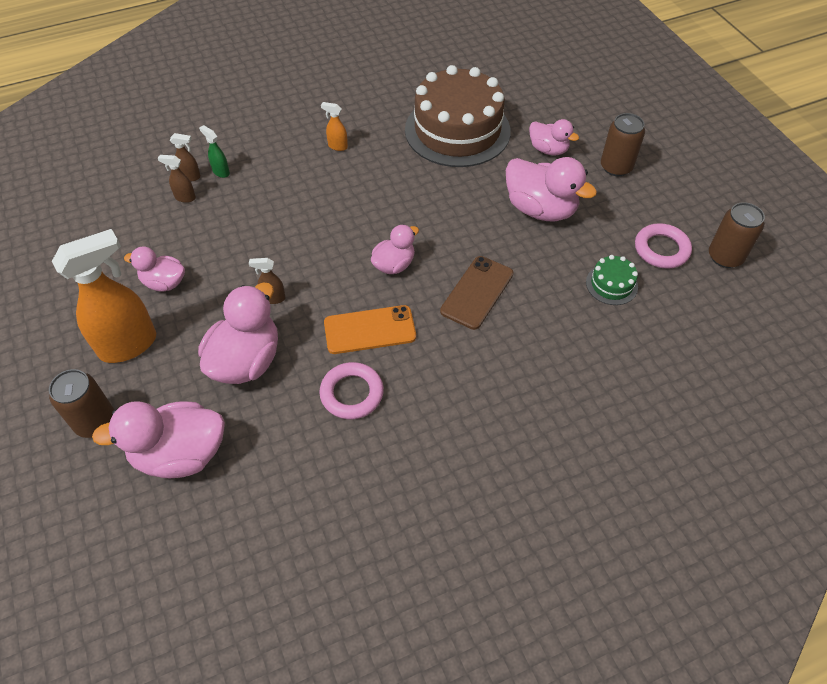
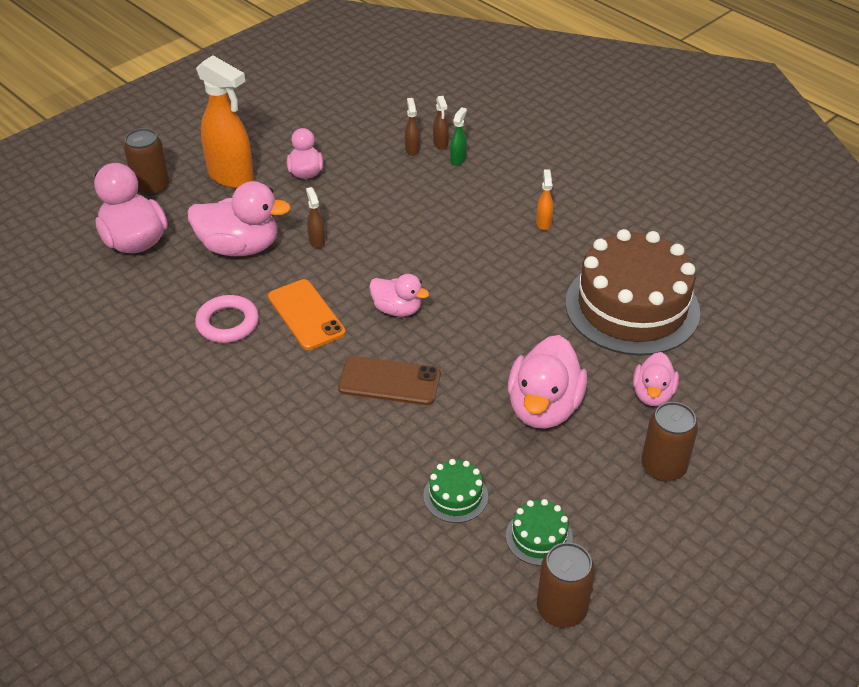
camera: 70 degrees right, 10 degrees down
(661, 249) = (539, 537): pink ring -> green cake

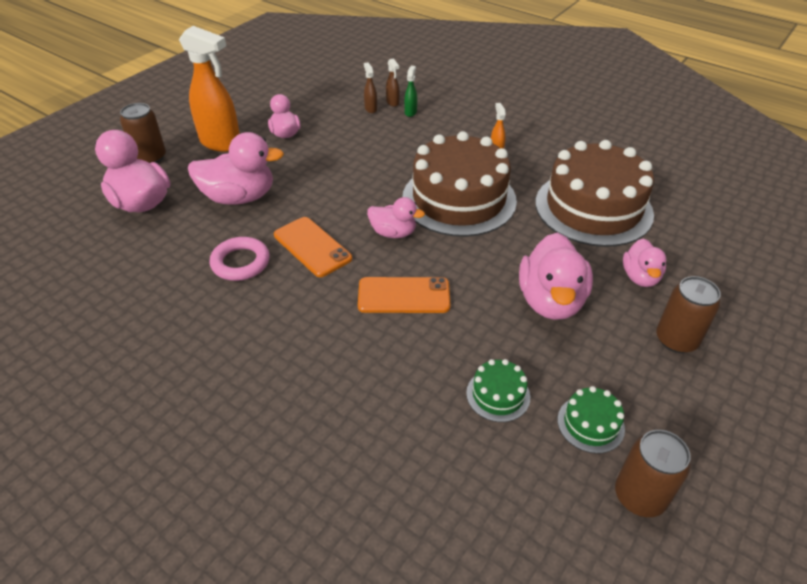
camera: 10 degrees left, 0 degrees up
(317, 241) = (307, 185): brown spray bottle -> none
(389, 381) = (404, 295): brown phone -> orange phone
(481, 278) = (459, 199): none -> brown cake

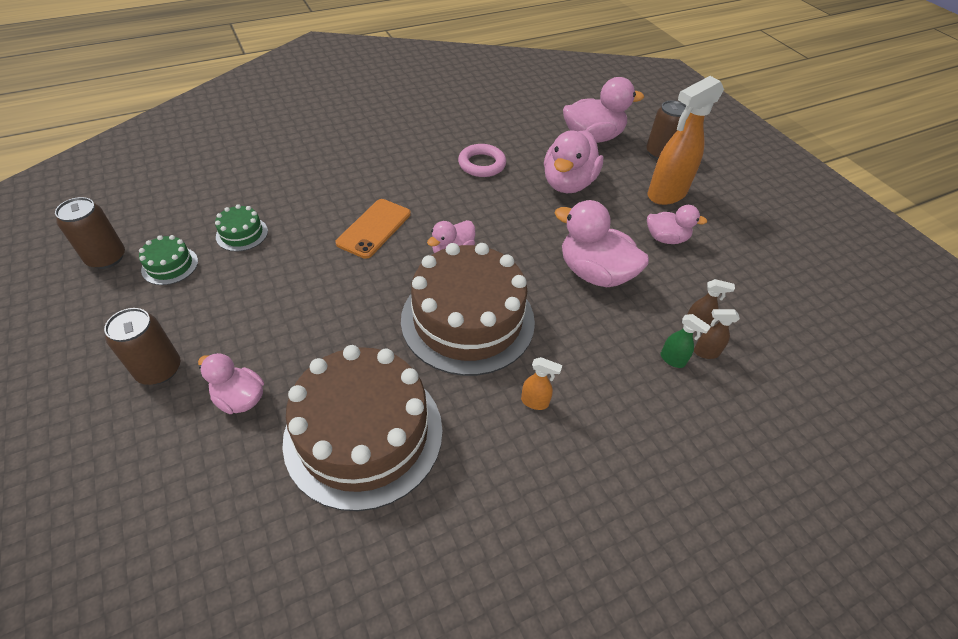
camera: 115 degrees right, 5 degrees up
(312, 247) = (472, 202): orange phone -> none
(550, 301) = (283, 310): pink duck -> pink duck (594, 273)

